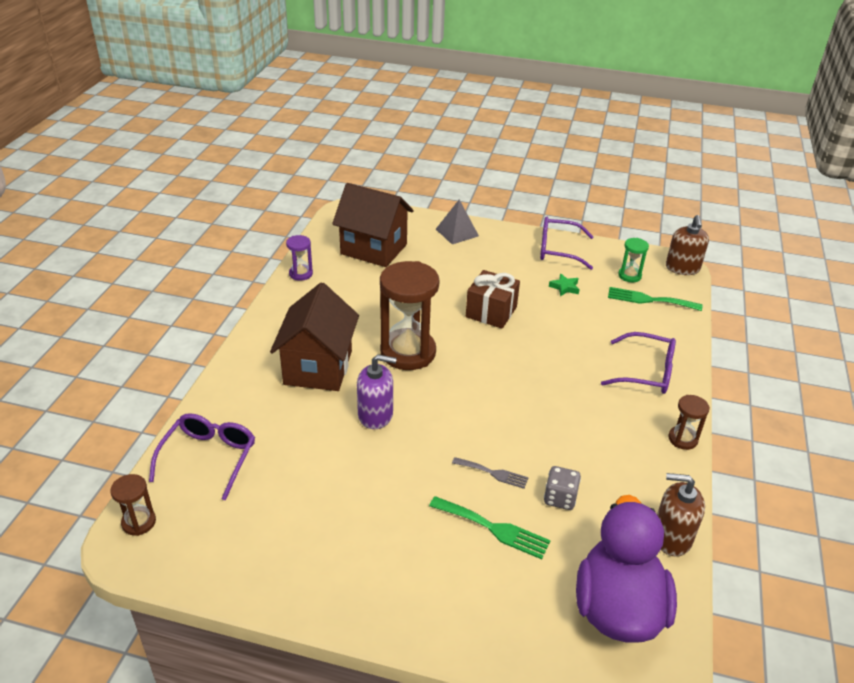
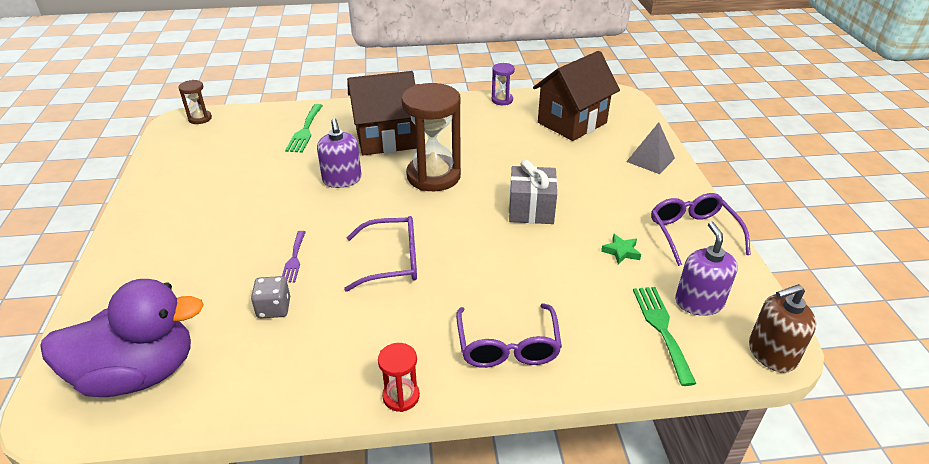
camera: 70 degrees right, 0 degrees up
(208, 458) = (265, 124): purple glasses -> purple glasses (391, 261)
(374, 249) = (572, 123): brown house -> brown house turned 45 degrees clockwise
(491, 312) = (531, 209): brown gift -> grey gift
(493, 473) = (294, 259): grey fork -> purple fork
(494, 528) = (225, 273): green fork -> green fork (305, 130)
(629, 276) = (699, 302): green hourglass -> purple soap dispenser
(671, 537) = (238, 404): brown soap dispenser -> none
(682, 439) = (401, 396): brown hourglass -> red hourglass

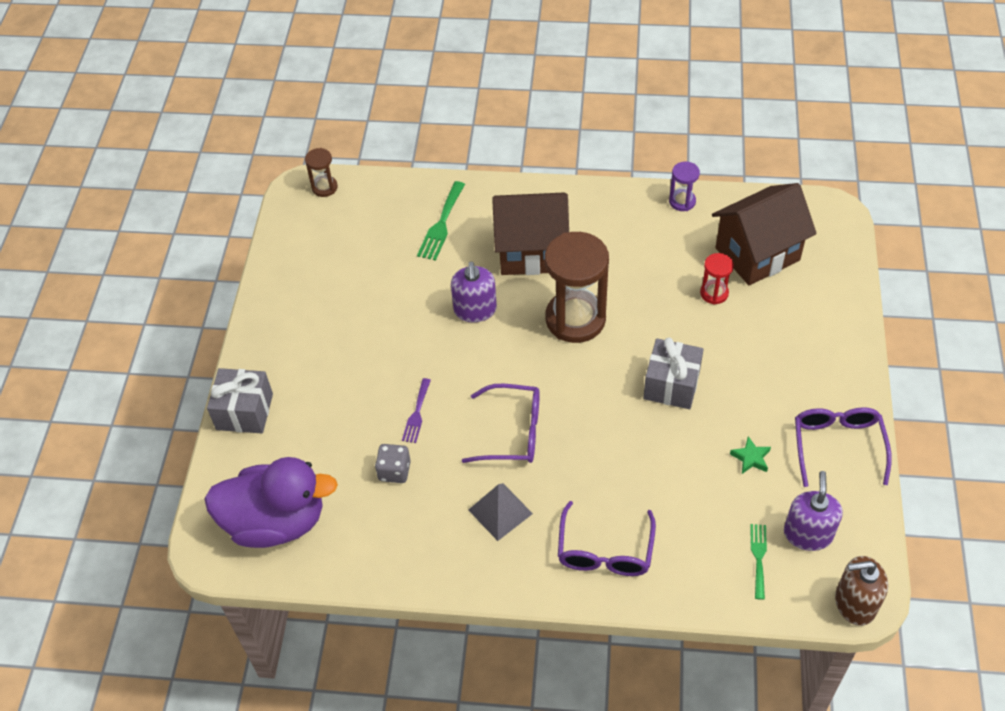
camera: 15 degrees right, 15 degrees up
(111, 280) = (244, 411): none -> grey gift
(401, 396) = (499, 585): red hourglass -> red hourglass (714, 293)
(650, 160) = (831, 329): grey pyramid -> grey pyramid (500, 511)
(661, 328) = (758, 557): green fork -> green fork, size x0.66

